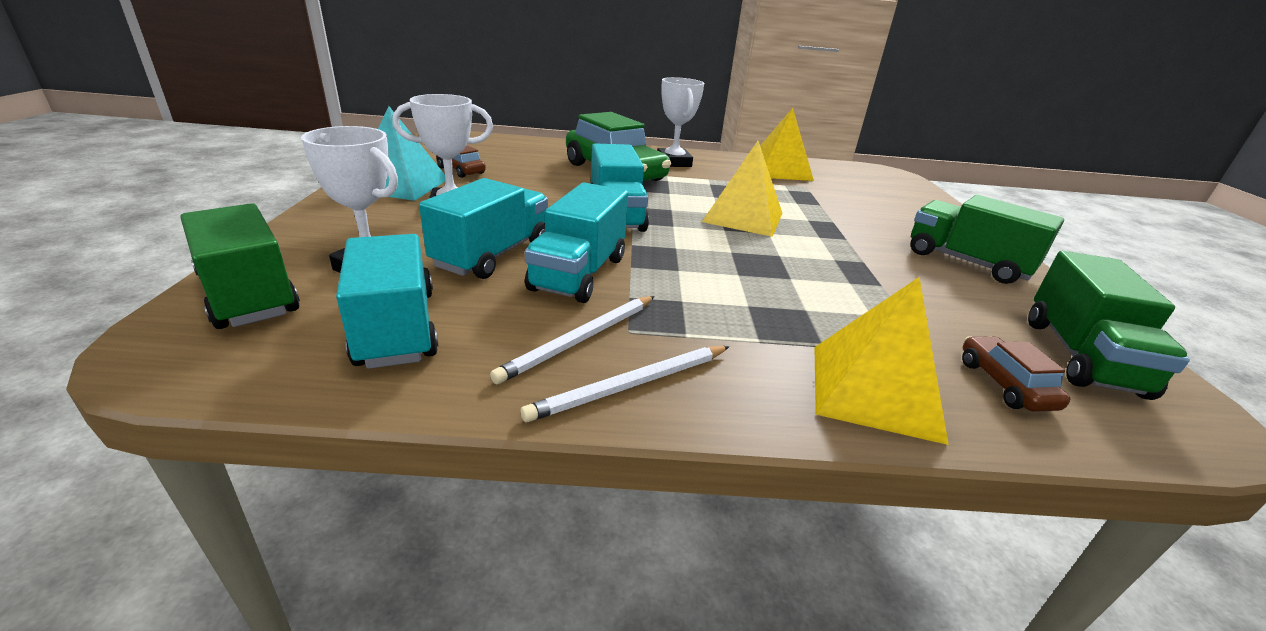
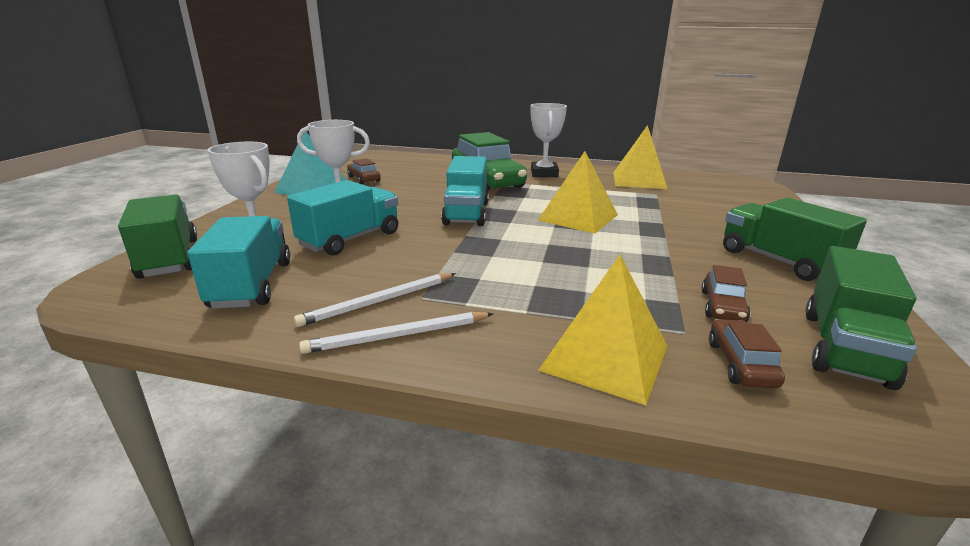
camera: 15 degrees right, 5 degrees down
(578, 273) = (408, 255): turquoise truck -> none
(948, 318) = (722, 306): none -> brown car

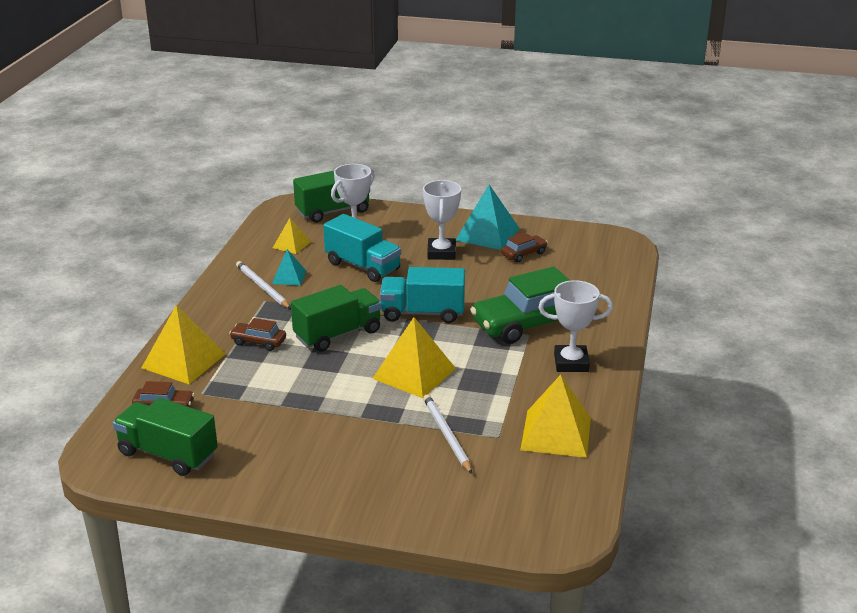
camera: 90 degrees right, 5 degrees up
(252, 285) = (291, 245): turquoise truck -> yellow pyramid
(356, 283) = (289, 277): none -> turquoise pyramid
(397, 336) = (222, 296): white pencil -> white pencil (446, 435)
(722, 306) = (229, 417): brown car -> brown car (258, 342)
(778, 261) = (301, 471): green truck -> green truck (338, 334)

